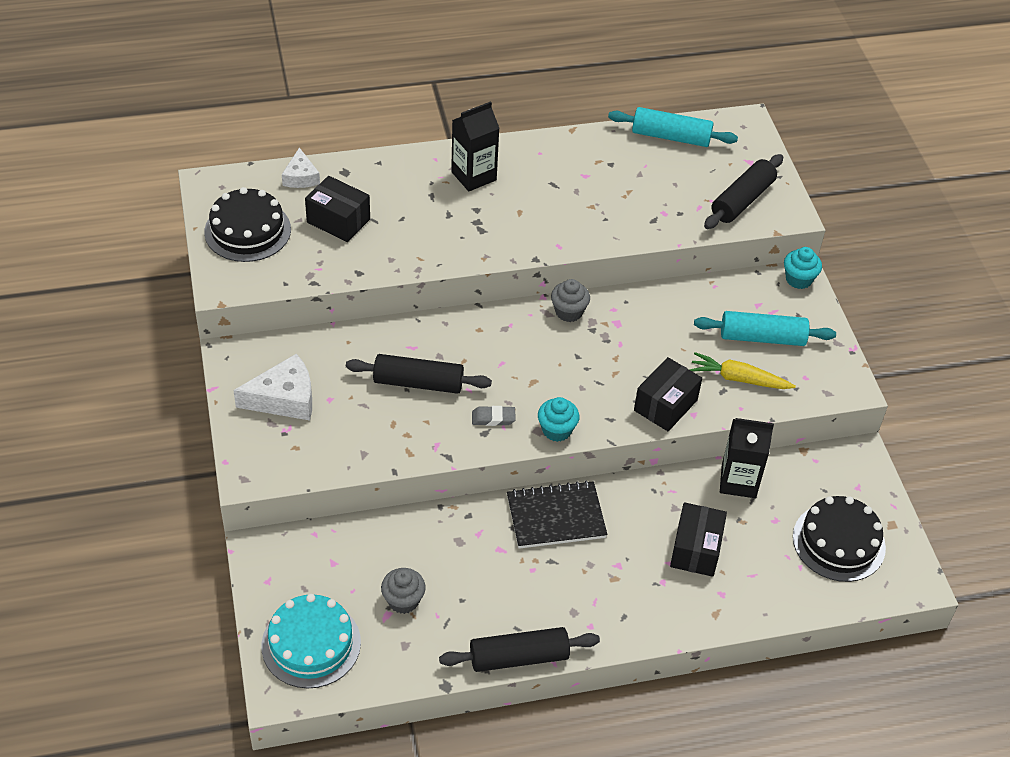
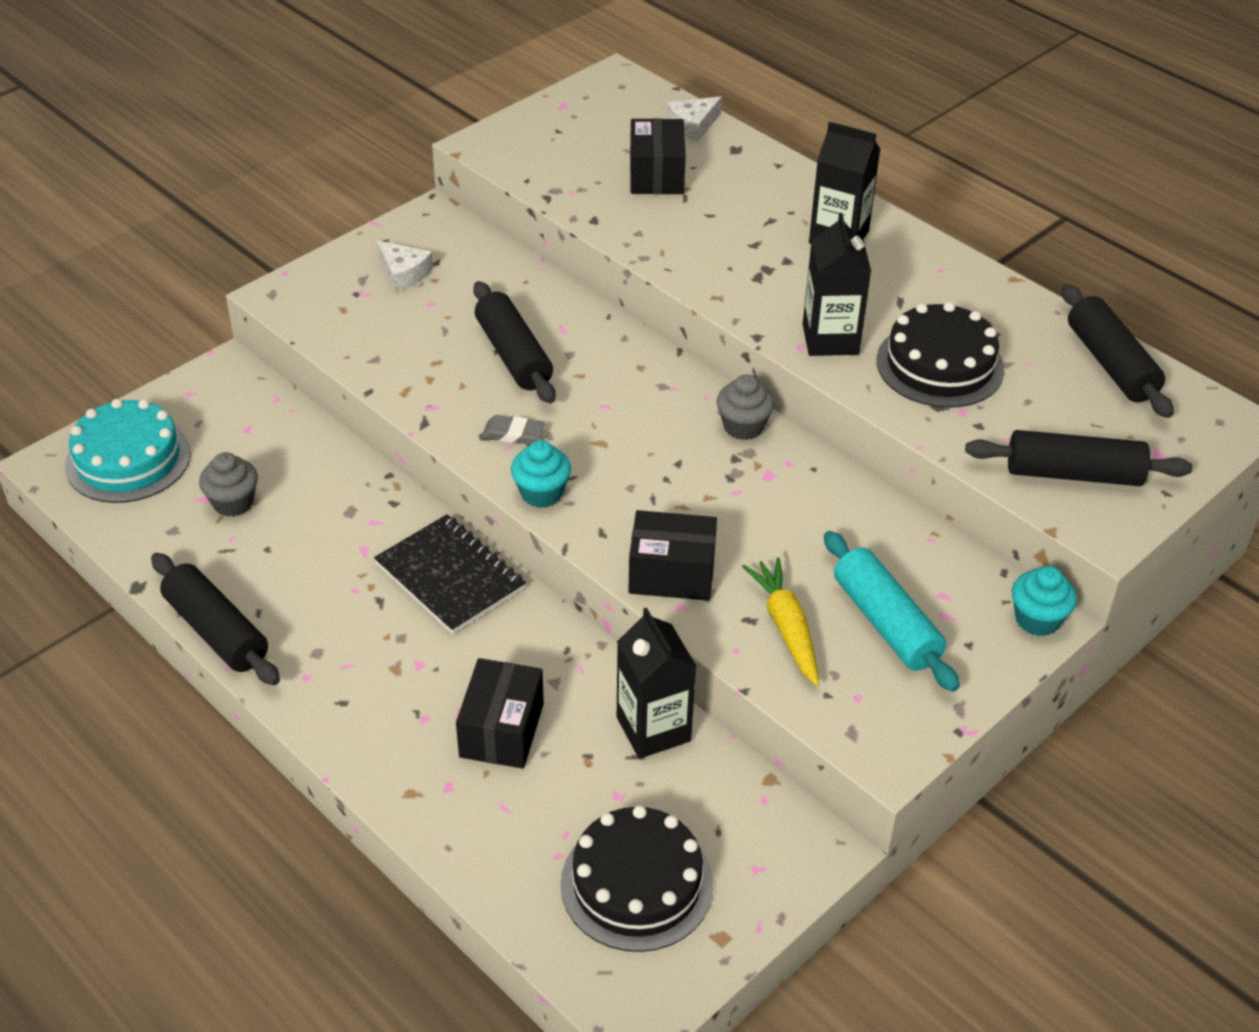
camera: 60 degrees right, 5 degrees down
(247, 230) = (576, 126): black cake -> black cake (940, 365)
(284, 398) = (403, 273): white cheese -> white cheese, size x0.62
(493, 418) = (513, 434): grey eraser -> grey eraser turned 45 degrees counterclockwise
(563, 230) = (830, 339): none -> black carton
(671, 137) = (1111, 364): turquoise rolling pin -> black rolling pin
(696, 549) = (502, 730): black box -> black box turned 60 degrees counterclockwise

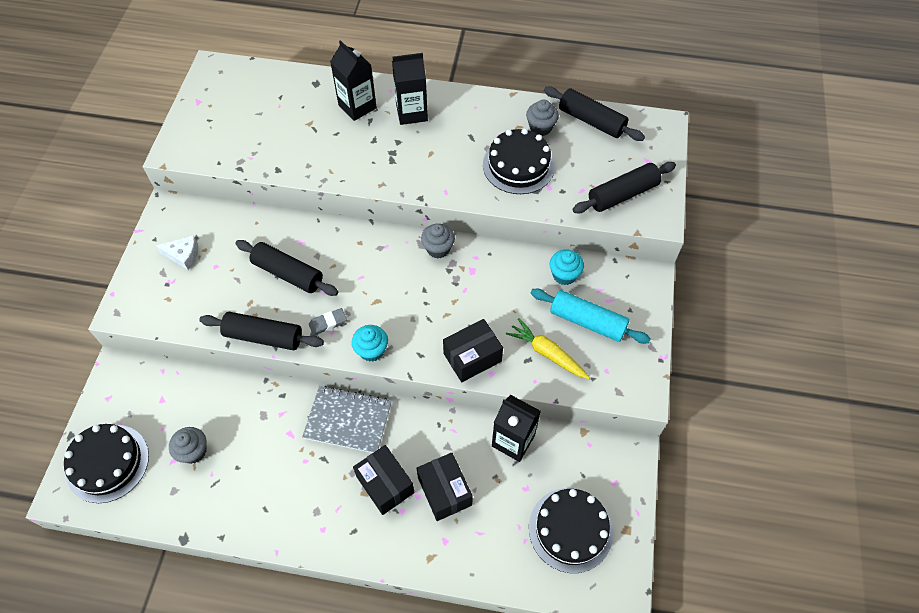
camera: 35 degrees left, 15 degrees up
(128, 459) = (107, 463): turquoise cake -> black cake
(217, 631) = (252, 536): black rolling pin -> black rolling pin (264, 336)
(450, 577) = (348, 420): black notebook -> grey notebook
(656, 175) = (287, 122): black box -> black box (385, 484)
(693, 125) = (281, 79): white cheese -> none
(830, 339) = (456, 179): black carton -> black carton (357, 106)
(1019, 336) = (540, 127): none -> grey cupcake
(1037, 619) = (647, 277): turquoise cupcake -> turquoise cupcake (564, 275)

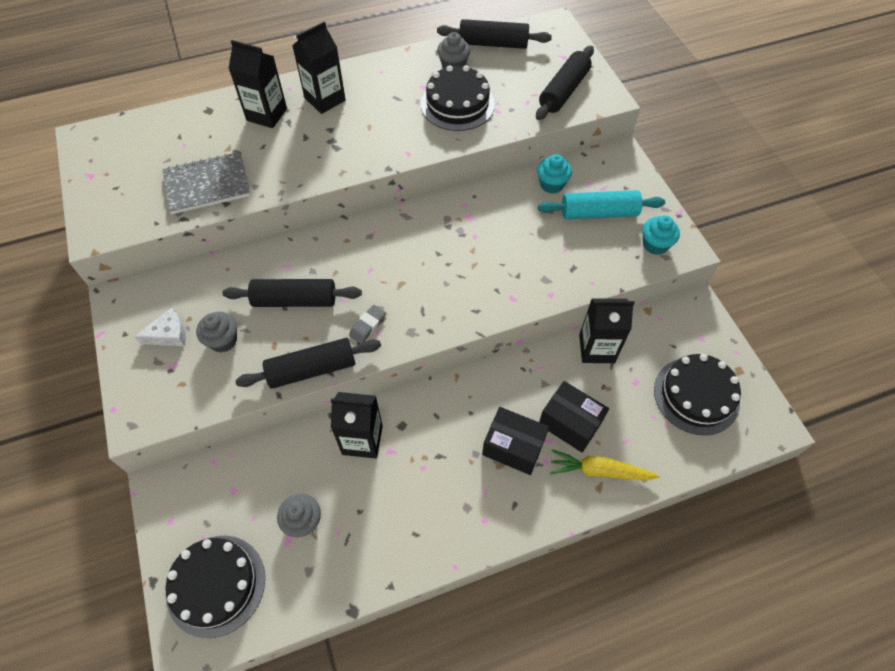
camera: 30 degrees left, 0 degrees up
(275, 413) = (362, 440): none -> black carton
(348, 420) = (438, 409): grey notebook -> grey notebook (207, 185)
(371, 350) = (428, 329): turquoise cupcake -> turquoise cupcake (655, 245)
(438, 249) = (425, 212): grey cupcake -> grey cupcake (223, 340)
(472, 357) = (524, 290): black box -> none
(547, 353) = (585, 254): yellow carrot -> yellow carrot (599, 471)

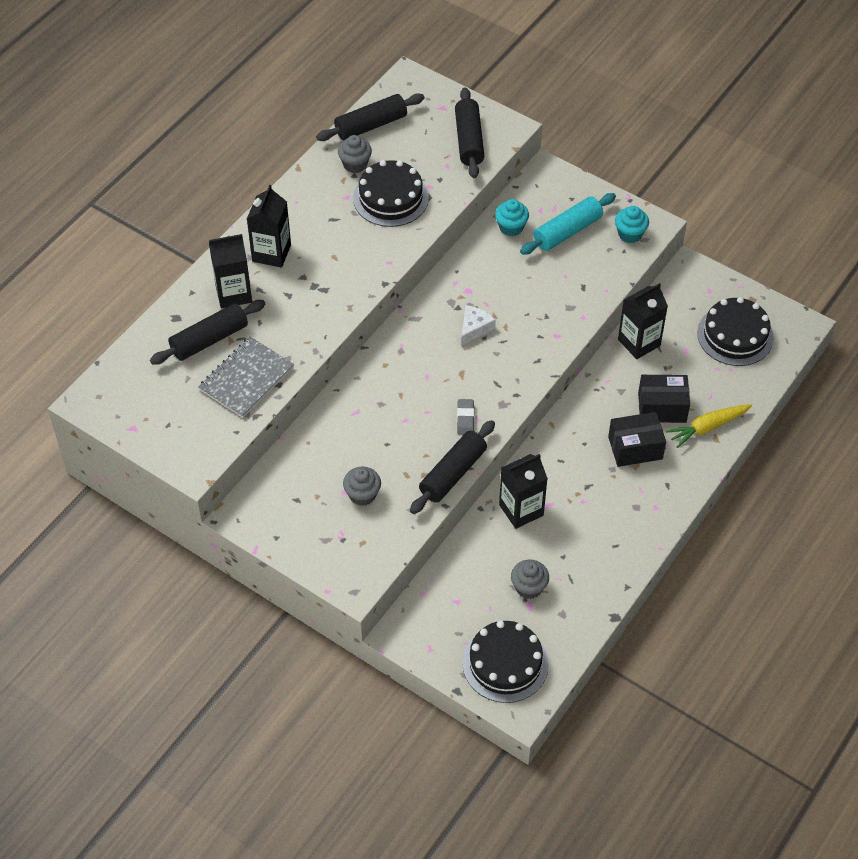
camera: 35 degrees left, 5 degrees down
(169, 334) = (313, 516): white cheese -> white cheese (474, 328)
(295, 300) = (389, 433): black rolling pin -> black rolling pin (209, 339)

